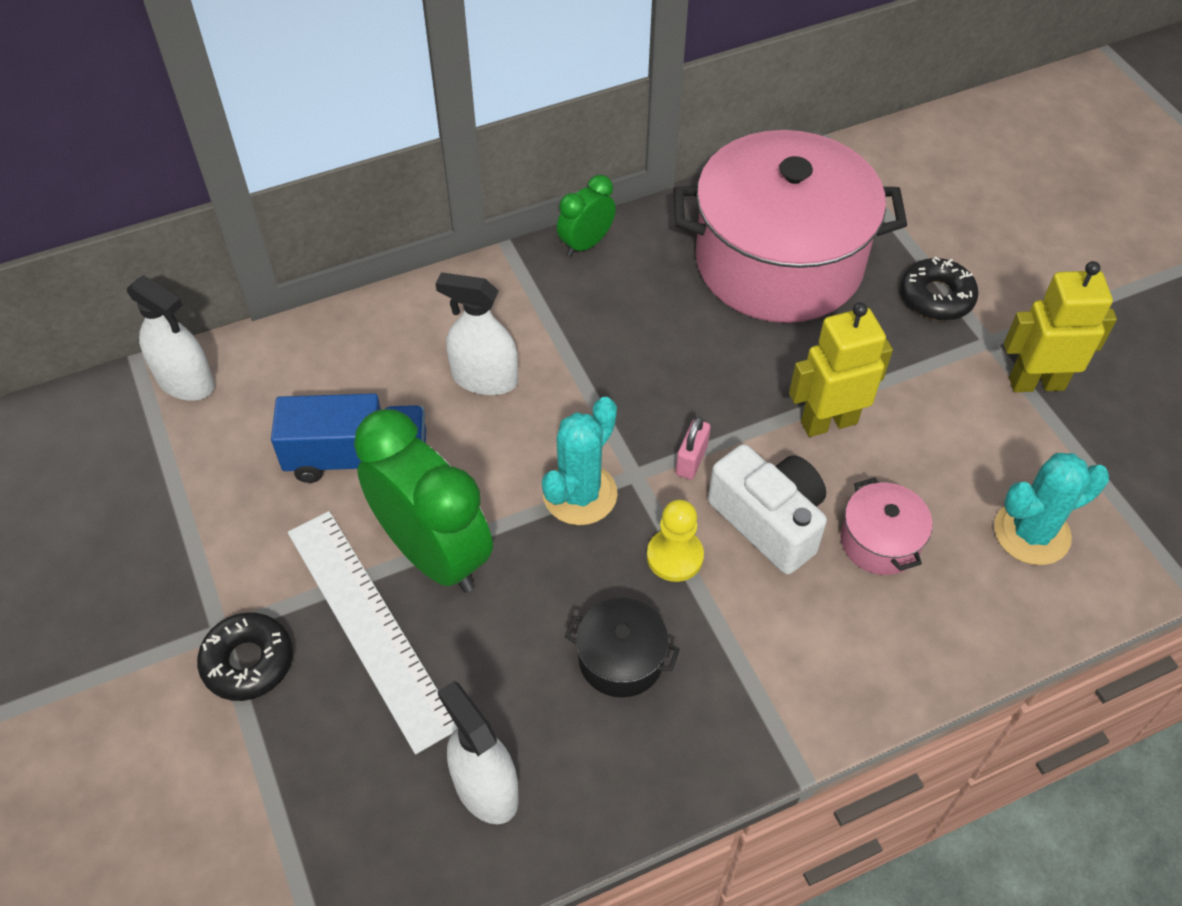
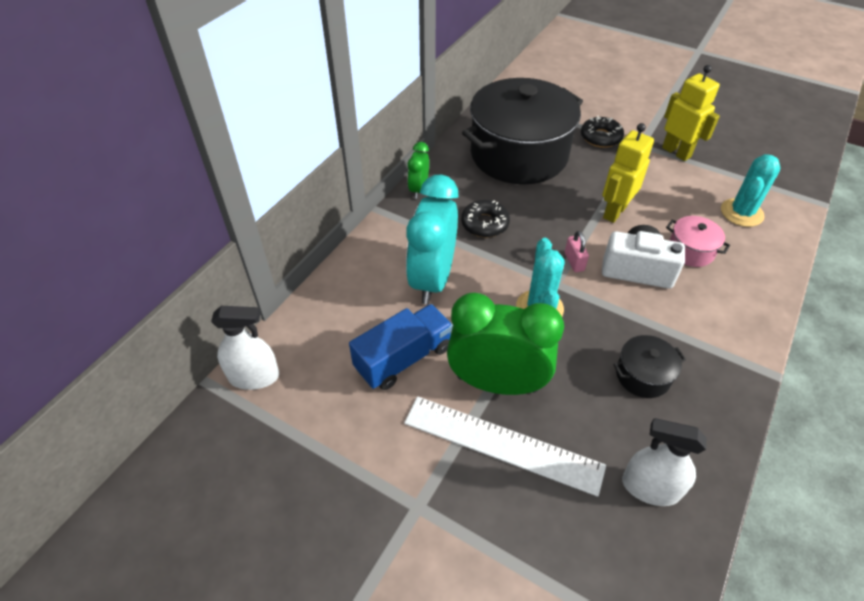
camera: 35 degrees left, 5 degrees down
(248, 662) = (453, 512): black donut -> black donut (484, 224)
(484, 378) = (432, 279): white spray bottle -> turquoise clock
(675, 556) = (614, 310): yellow pawn -> none
(778, 262) = (519, 154): pink pot -> black pot
(1036, 383) = (676, 152): yellow robot -> yellow robot turned 90 degrees clockwise

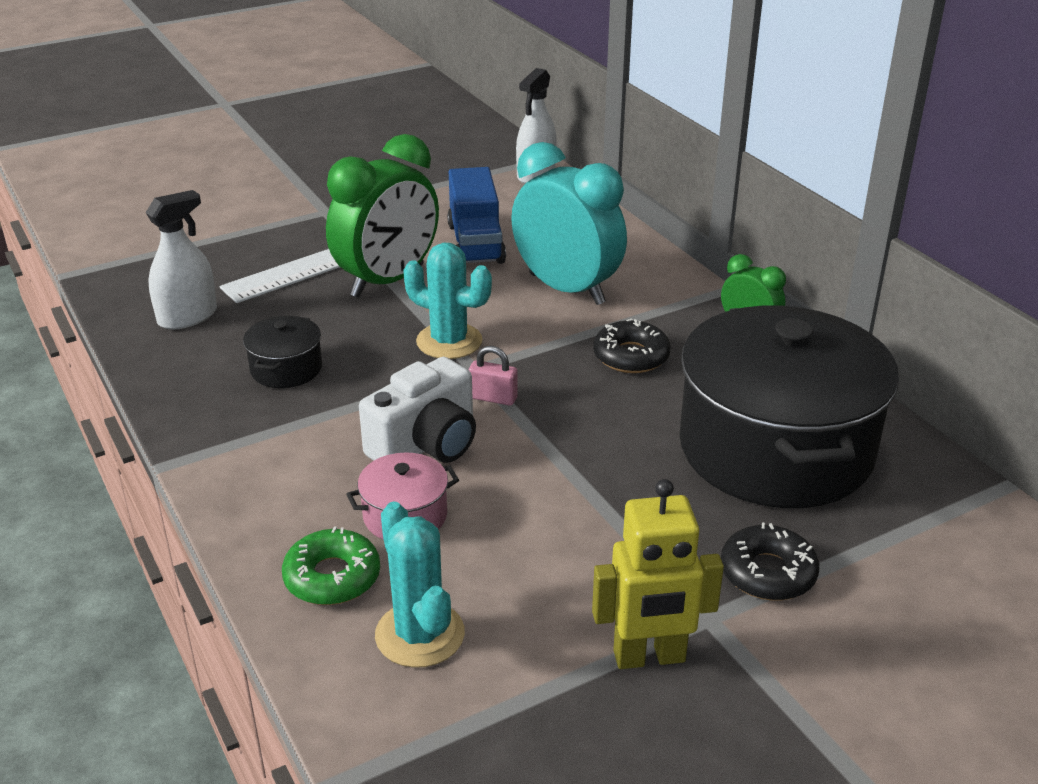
camera: 120 degrees right, 15 degrees down
(614, 212) = (554, 483): yellow robot -> none
(750, 255) = (332, 577): none -> green donut

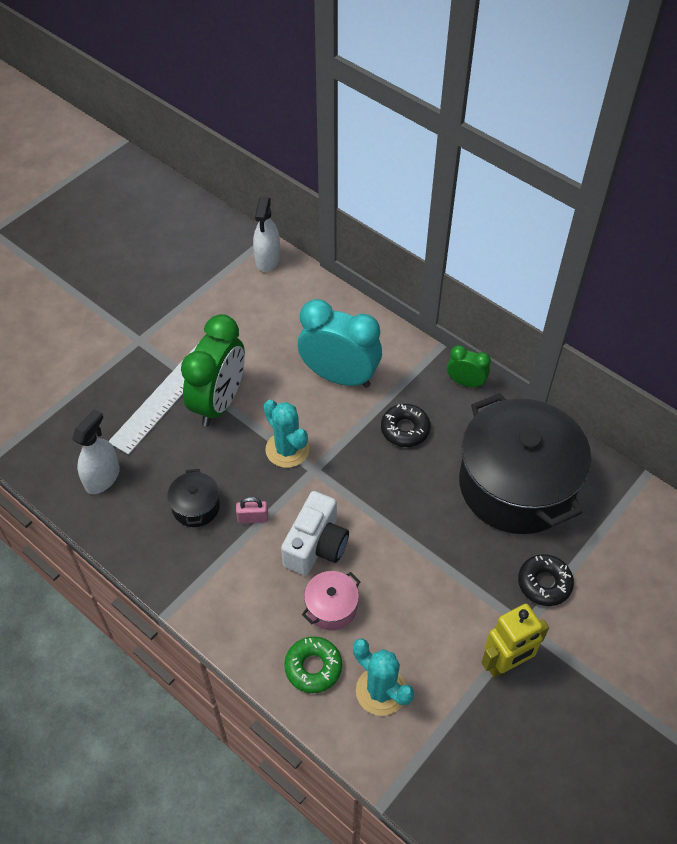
camera: 20 degrees left, 20 degrees up
(449, 341) = (287, 449): turquoise cactus -> turquoise cactus turned 45 degrees clockwise
(475, 243) = (260, 346): blue truck -> none
(493, 398) = (338, 493): pink padlock -> pink padlock (253, 518)

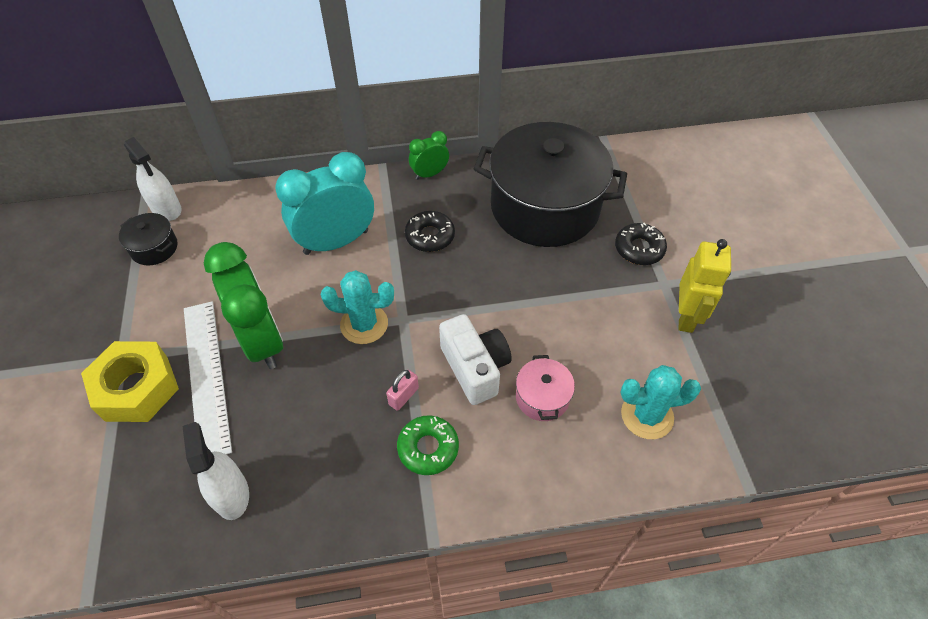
camera: 50 degrees left, 0 degrees up
(126, 367) = (137, 388): none -> yellow nut
(196, 507) = (347, 433): black pot -> black pot (154, 248)
(313, 667) = (587, 451): green donut -> green donut (428, 448)

